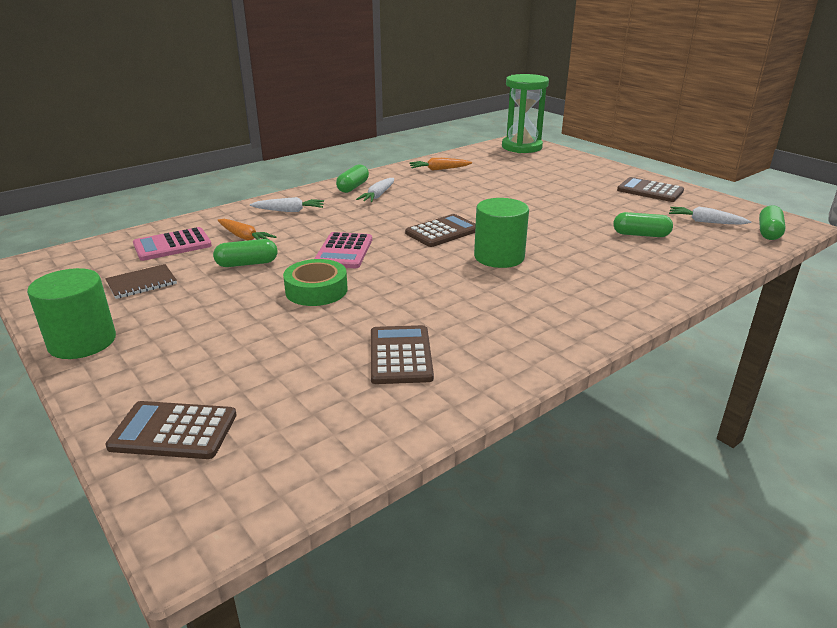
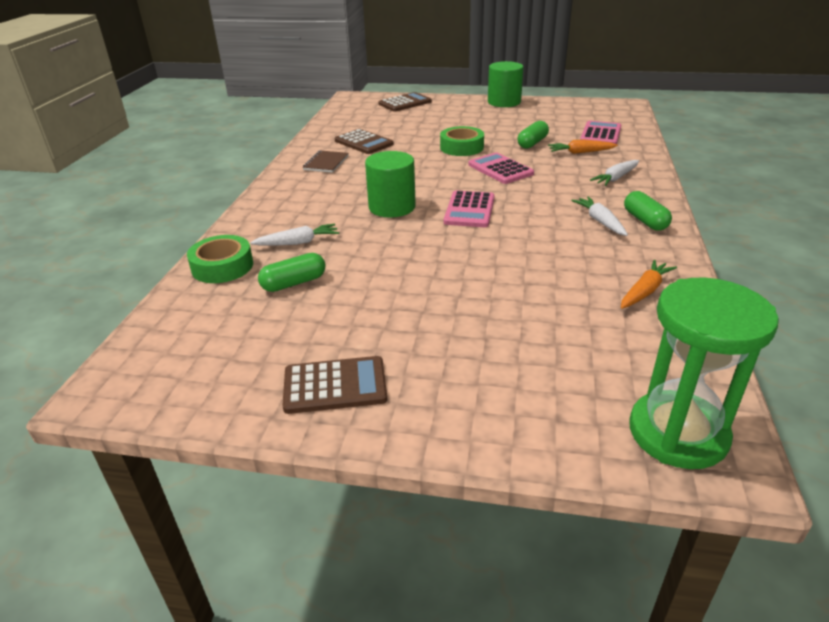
camera: 140 degrees right, 5 degrees up
(142, 283) = (551, 119): brown notebook -> brown notebook (326, 163)
(442, 232) = (469, 210): brown calculator -> pink calculator
(696, 264) = (222, 266): none -> green tape
(705, 222) = (228, 341): white carrot -> white carrot (298, 242)
(768, 232) = (141, 356): green capsule -> none

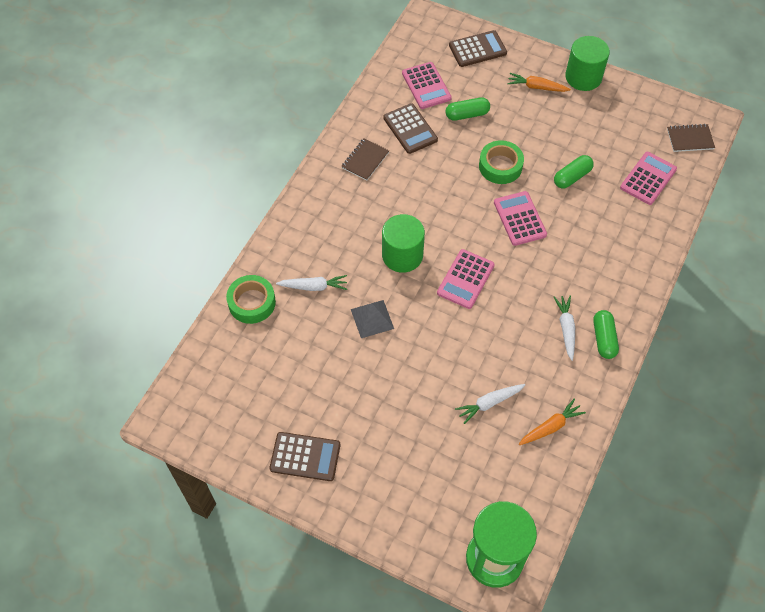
camera: 15 degrees right, 25 degrees up
(294, 283) = (300, 340): green capsule -> green capsule (467, 114)
(368, 122) = (426, 86): none -> pink calculator
(378, 252) = (372, 319): none -> grey pyramid
(580, 152) = (609, 209): orange carrot -> orange carrot (536, 87)
(615, 178) = (616, 265): white carrot -> white carrot (489, 403)
(617, 114) = (690, 139): none -> brown notebook

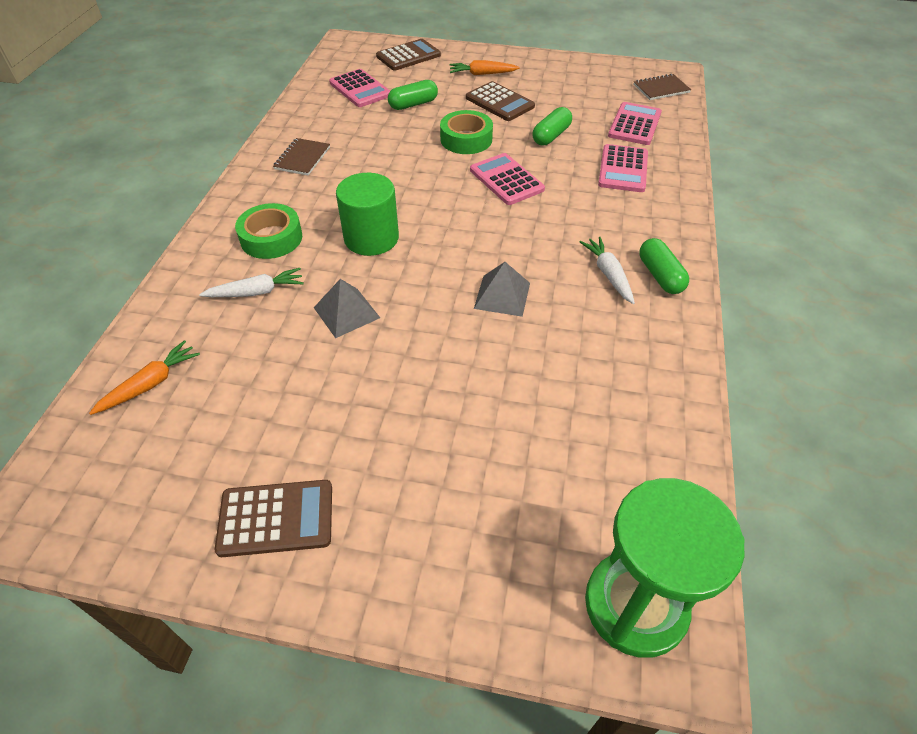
camera: 15 degrees left, 10 degrees down
(252, 303) = (167, 327): green tape -> green tape (271, 238)
(410, 129) = (350, 125): brown calculator -> brown calculator (499, 102)
(465, 279) = (460, 247): pink calculator -> pink calculator (623, 169)
(483, 329) = (502, 295): none -> grey pyramid
(489, 403) = (542, 379): white carrot -> none
(551, 426) = (639, 390): orange carrot -> orange carrot (151, 384)
(583, 77) = (528, 61): green cylinder -> none

